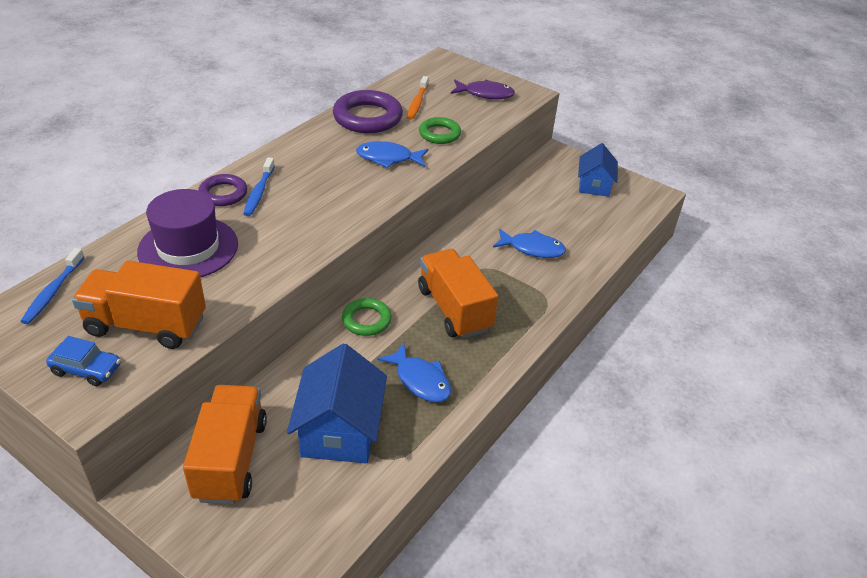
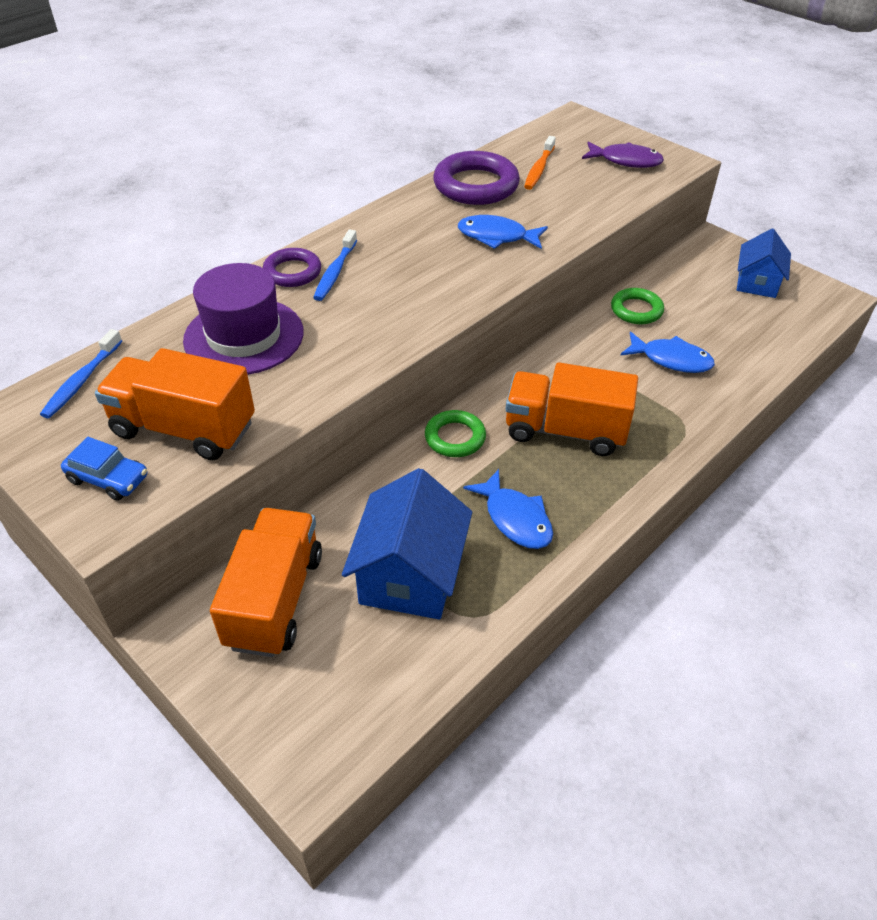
camera: 10 degrees right, 5 degrees up
(439, 134) = (563, 209): green ring -> green ring (636, 310)
(454, 309) = (565, 431): orange truck -> orange truck turned 60 degrees counterclockwise

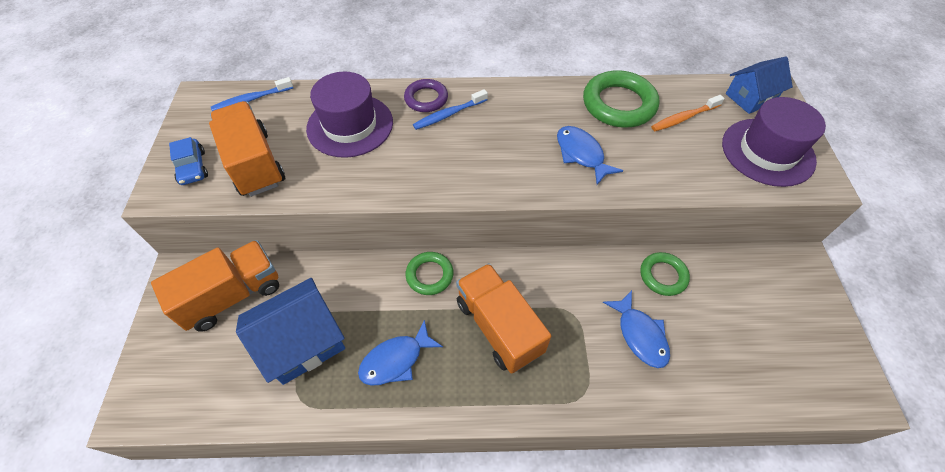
camera: 45 degrees right, 10 degrees up
(476, 185) = (619, 104): purple ring -> green ring
(515, 518) = (396, 360): blue fish -> blue fish turned 45 degrees clockwise
(625, 161) = (767, 152): purple fish -> purple hat
(757, 283) = (799, 326): blue house -> blue house (750, 98)

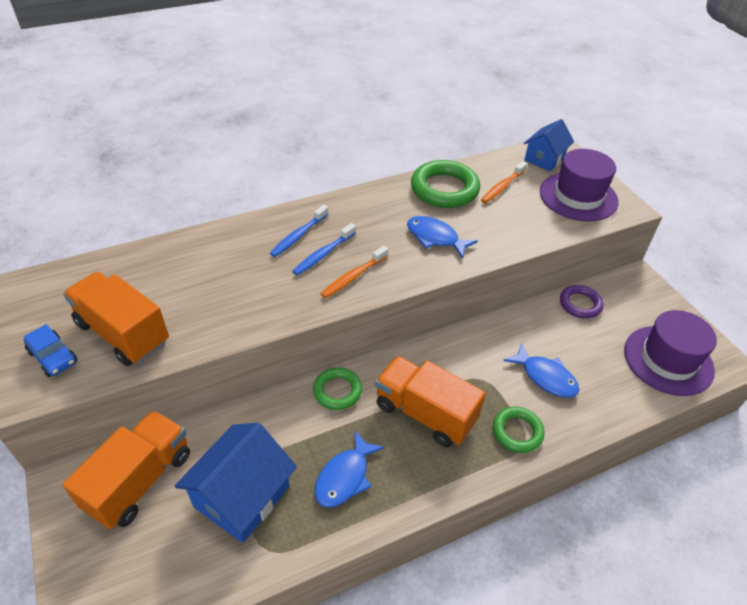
camera: 25 degrees left, 10 degrees down
(251, 99) = (82, 274): blue toothbrush -> blue toothbrush (323, 254)
(350, 125) = (205, 271): purple hat -> purple hat (668, 360)
(426, 99) = (269, 227): purple ring -> purple ring (580, 304)
(478, 171) = (353, 277): none -> orange toothbrush
(663, 276) = (539, 324): green ring -> green ring (517, 432)

